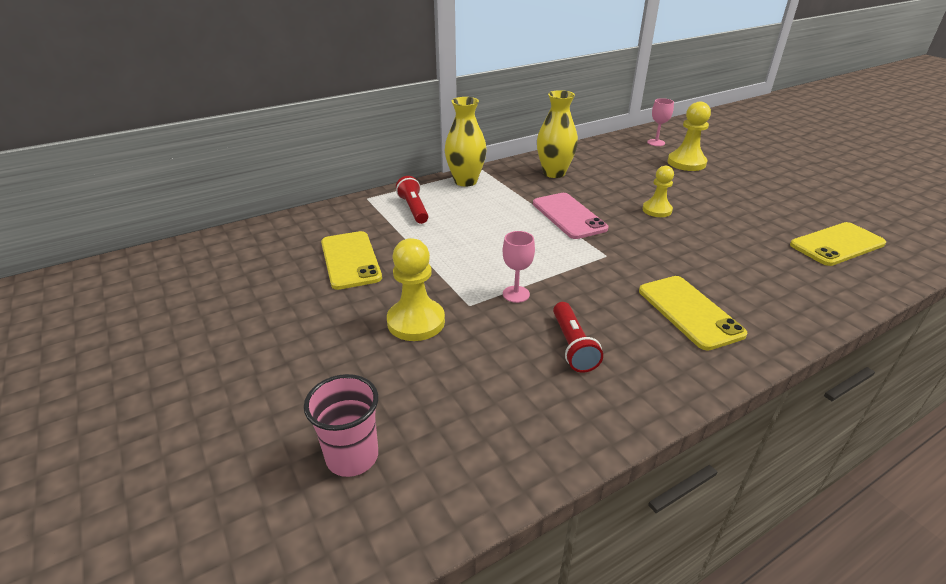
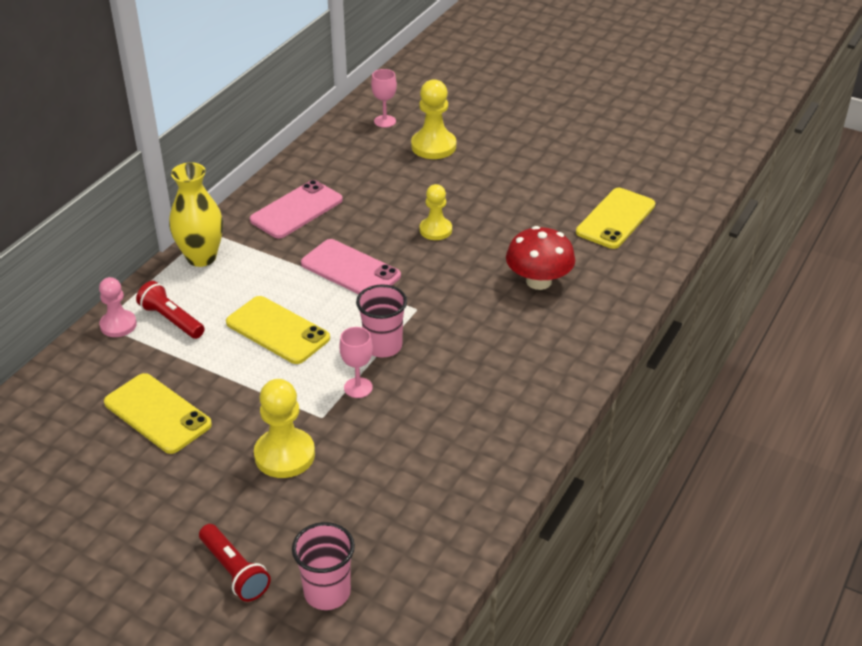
camera: 30 degrees left, 5 degrees up
(377, 202) = (118, 325): none -> pink pawn
(554, 173) = (296, 210): yellow vase -> pink phone
(559, 272) = (383, 346): none -> pink cup
(572, 346) = (441, 421): red flashlight -> red flashlight (234, 571)
(689, 312) = (521, 346): yellow phone -> yellow phone (277, 330)
(734, 268) = (538, 281): none -> red mushroom

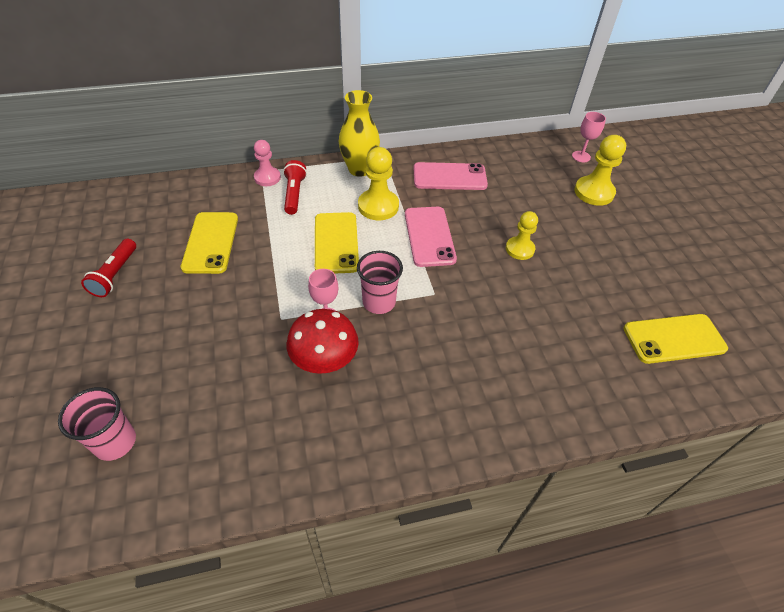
camera: 45 degrees right, 10 degrees up
(234, 571) = (101, 375): red flashlight -> red flashlight (115, 275)
(284, 455) = (228, 325): yellow pawn -> yellow pawn (378, 206)
(538, 281) = (546, 341): red mushroom -> red mushroom (324, 359)

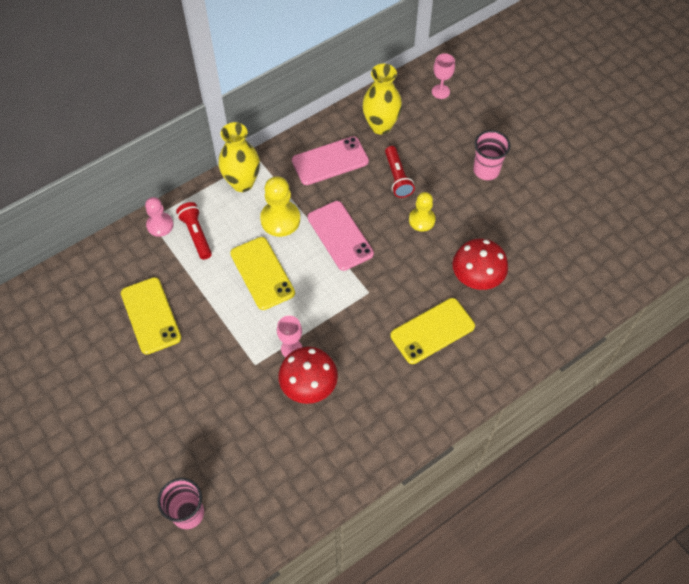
camera: 20 degrees left, 10 degrees up
(115, 275) = (87, 380): red flashlight -> red flashlight (397, 177)
(379, 302) = (327, 318): pink cup -> pink cup (486, 170)
(511, 165) = (381, 126): none -> yellow vase
(560, 319) = (477, 277): none -> red mushroom
(594, 192) = (464, 132): yellow pawn -> none
(674, 339) = (567, 262): yellow phone -> yellow phone (432, 331)

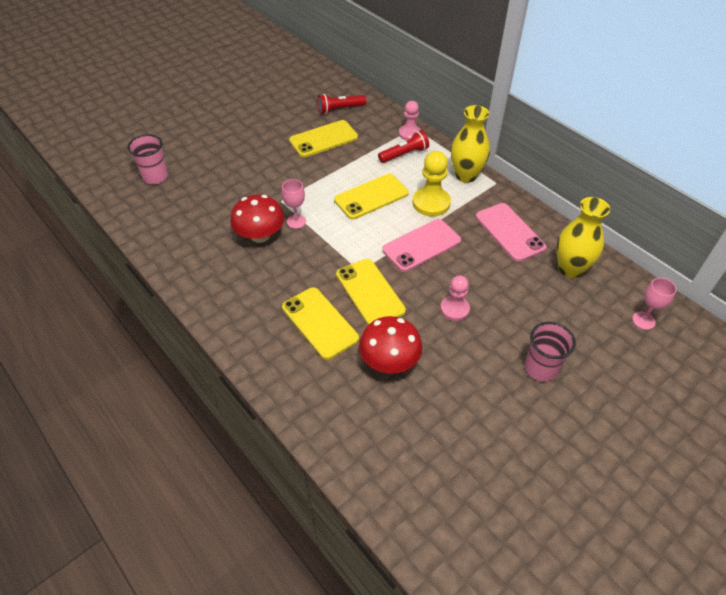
camera: 85 degrees right, 10 degrees down
(397, 177) = (505, 286): red flashlight -> red flashlight (340, 109)
(397, 286) = (370, 292): none -> yellow phone
(421, 220) = (454, 309): yellow pawn -> pink pawn

